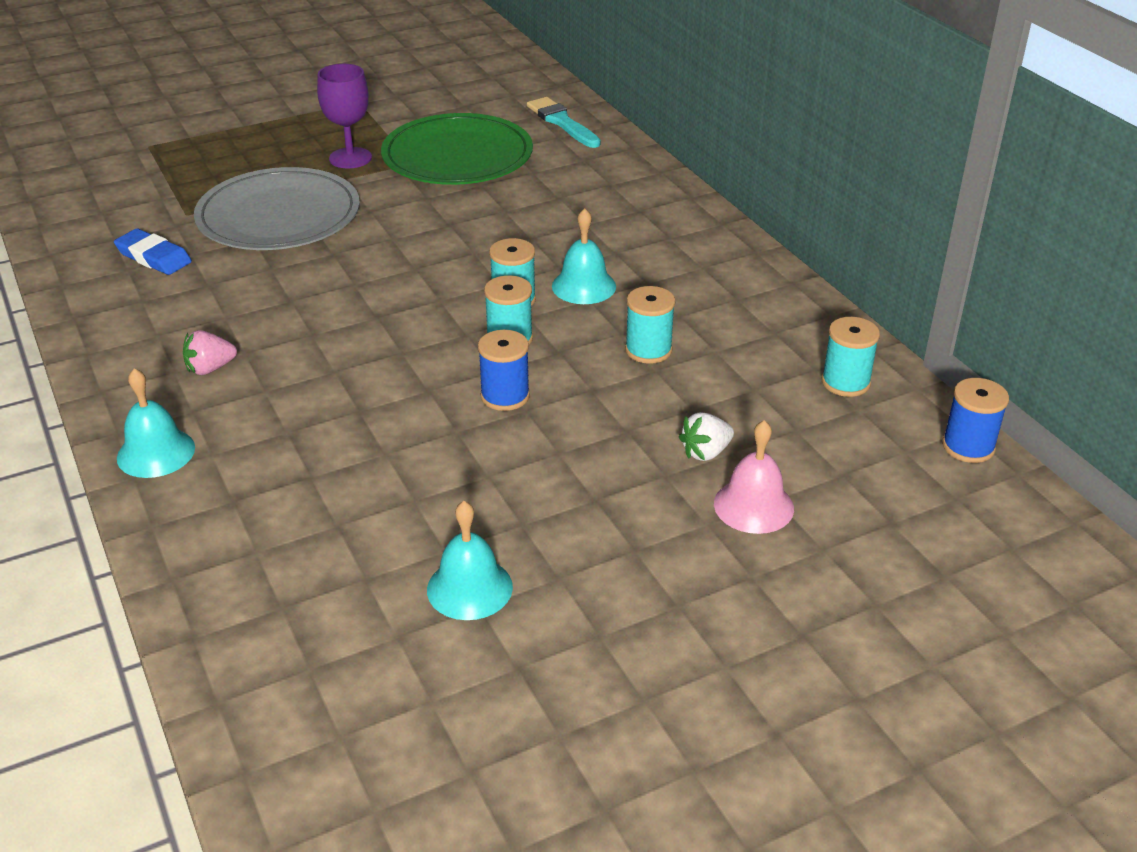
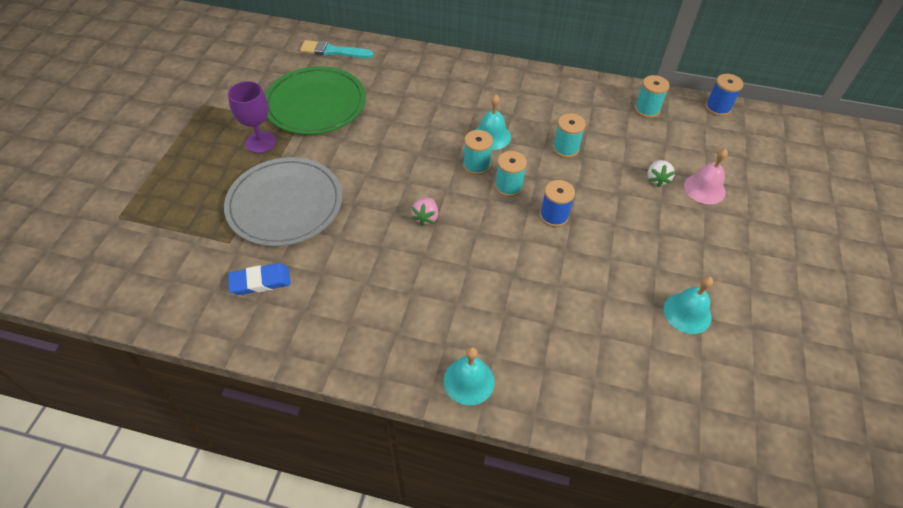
camera: 50 degrees left, 15 degrees up
(210, 368) = (411, 316): pink strawberry -> pink strawberry (425, 217)

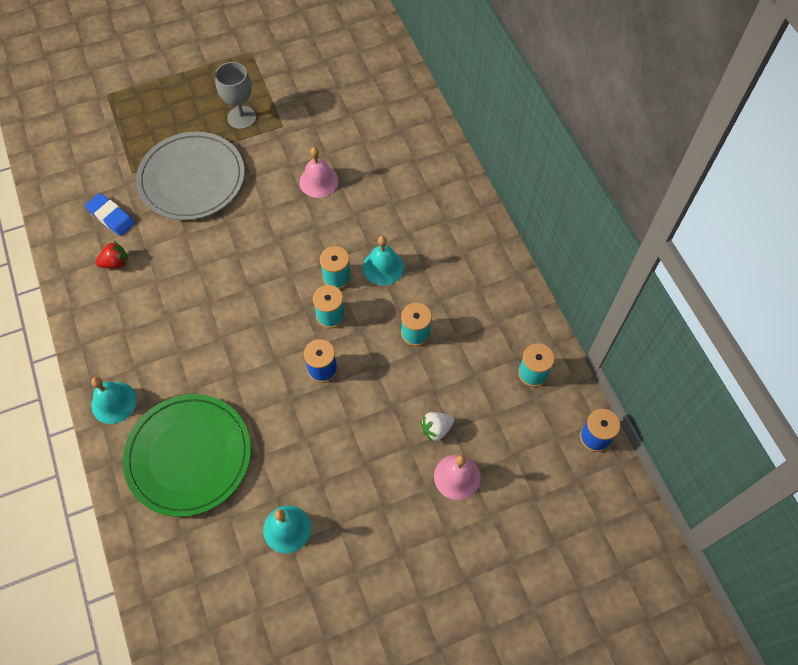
camera: 55 degrees right, 10 degrees up
(261, 142) = (242, 117): purple goblet -> grey goblet
(315, 104) = (314, 120): green plate -> green plate (189, 456)
(315, 303) = (115, 263): none -> red strawberry
(333, 51) = (390, 85): turquoise brush -> none
(376, 130) = (318, 181): none -> pink bell
(425, 217) = (249, 278): pink strawberry -> none

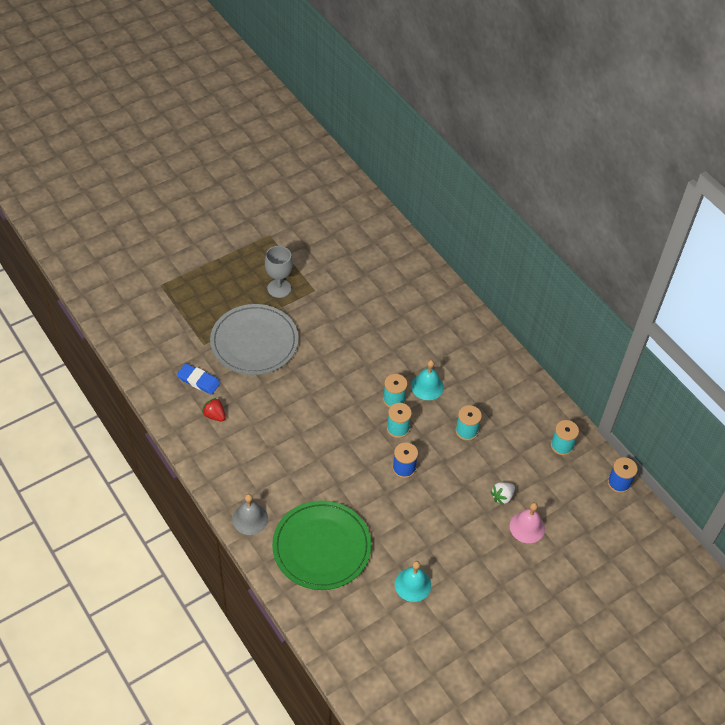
camera: 15 degrees left, 10 degrees down
(114, 402) = (250, 519): turquoise bell -> grey bell
(115, 263) = (214, 415): red strawberry -> red strawberry turned 105 degrees counterclockwise
(318, 181) = (357, 329): pink bell -> none

